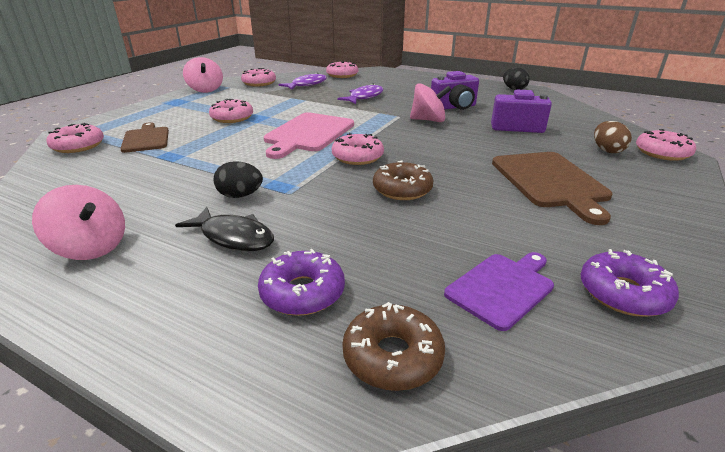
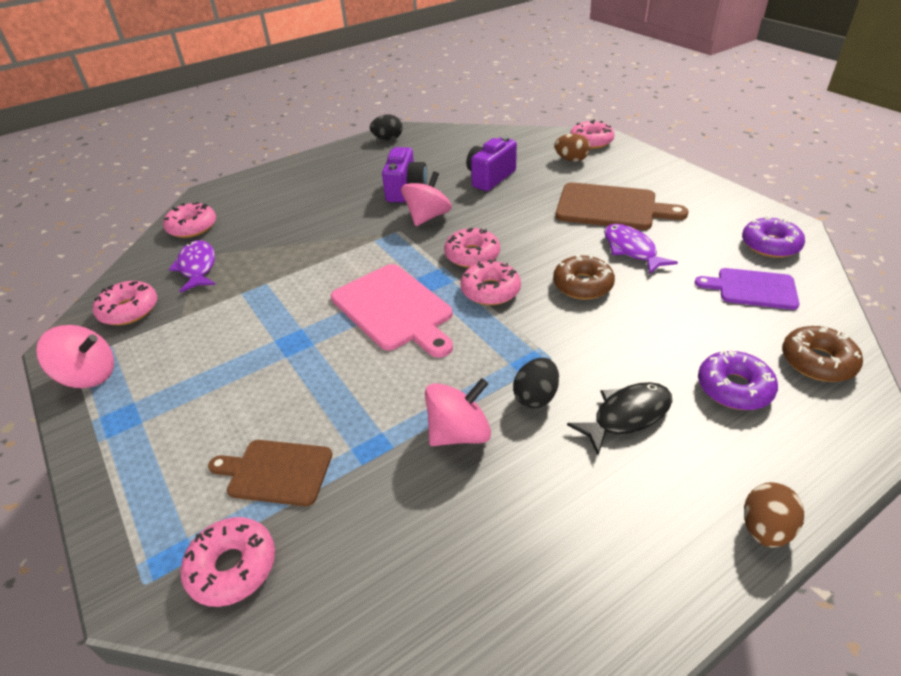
camera: 60 degrees left, 10 degrees up
(91, 247) = (603, 540): pink spinning top -> pink spinning top (459, 433)
(101, 333) = (764, 529): none -> brown egg
(232, 118) = (269, 365): pink donut -> pink donut (472, 255)
(364, 97) = (307, 235): purple fish -> purple fish (631, 250)
(502, 288) = (752, 289): purple cutting board -> purple cutting board turned 60 degrees counterclockwise

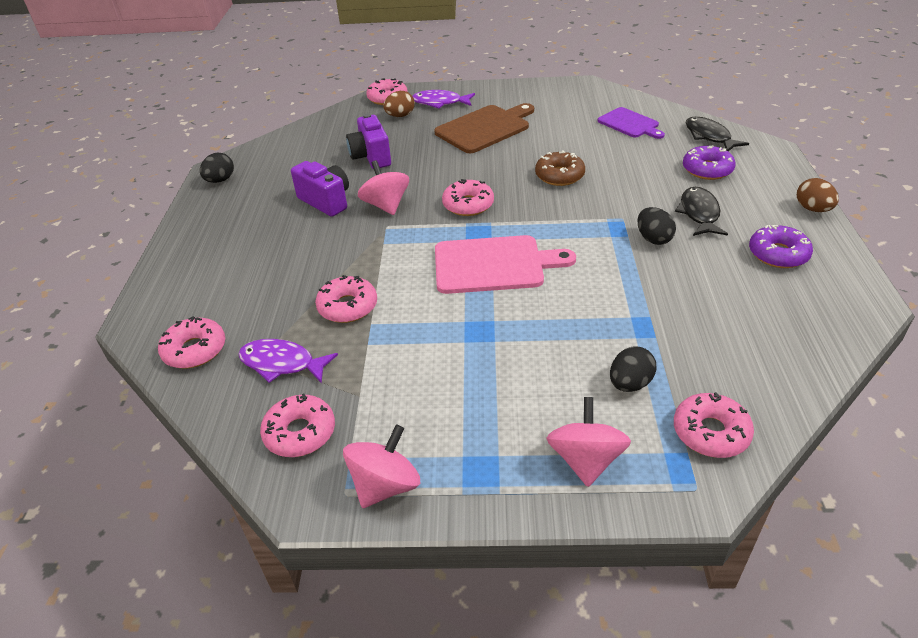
camera: 55 degrees left, 0 degrees up
(276, 472) = (630, 384): brown cutting board -> black egg
(459, 433) = (660, 282): pink spinning top -> pink spinning top (585, 460)
(490, 290) = (522, 213): pink donut -> pink donut (348, 306)
(631, 250) = (543, 142): purple fish -> purple fish (440, 103)
(752, 289) = (630, 124): purple cutting board -> purple cutting board turned 90 degrees counterclockwise
(770, 245) = (596, 99): purple donut -> purple donut (778, 254)
(817, 361) = (709, 136): brown donut -> black fish

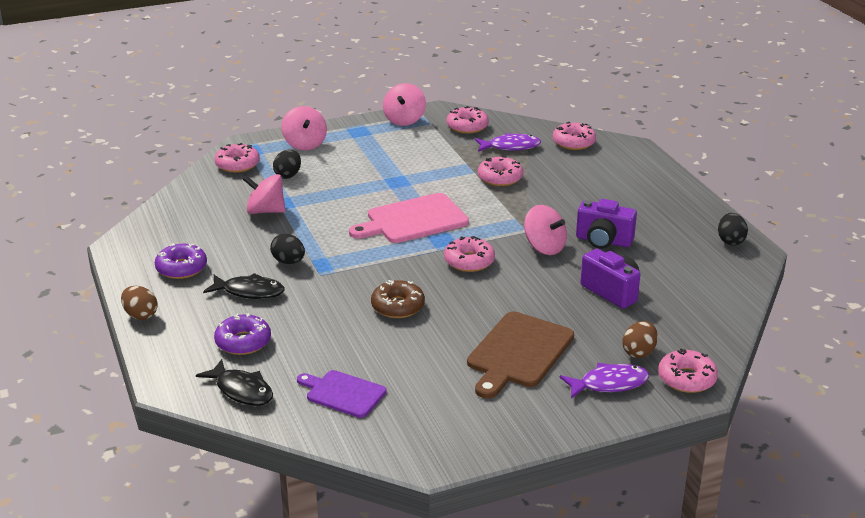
camera: 155 degrees right, 10 degrees down
(672, 318) = (265, 211): none -> pink spinning top
(699, 213) = (249, 292): black fish -> black fish turned 60 degrees counterclockwise

